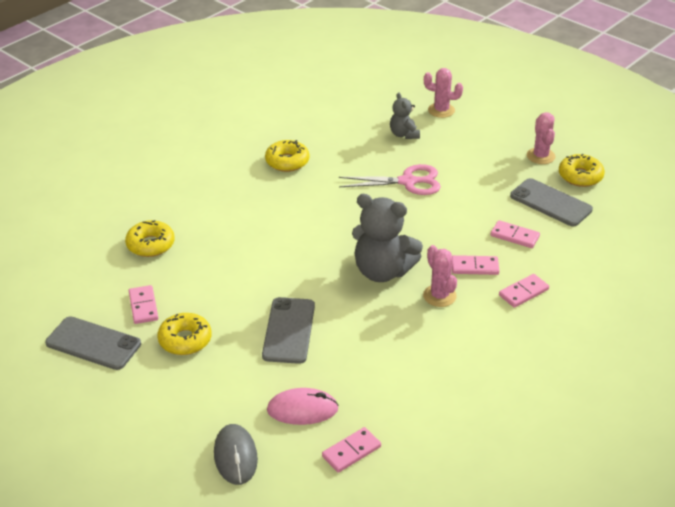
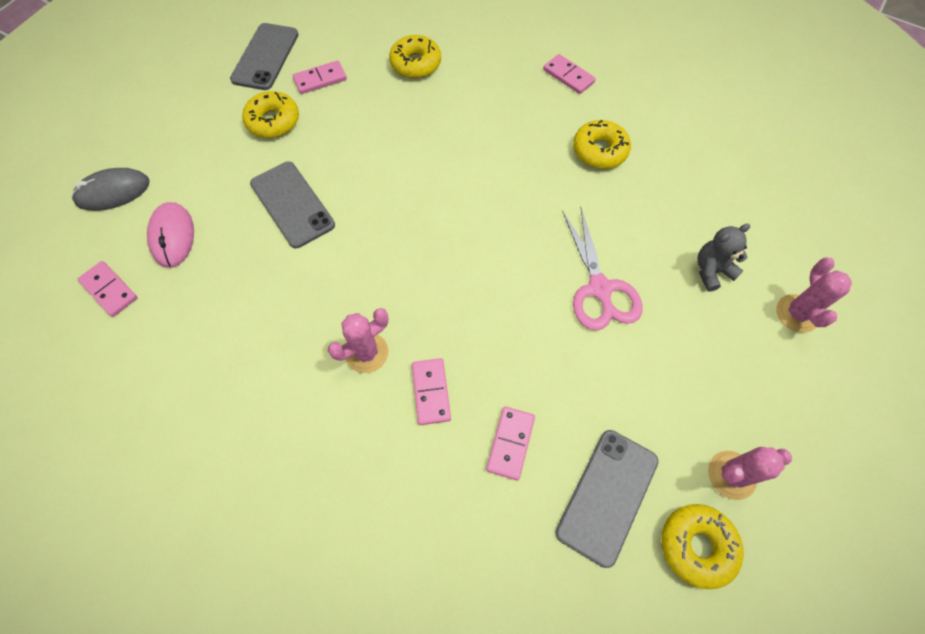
camera: 80 degrees right, 25 degrees up
(289, 330) = (292, 204): grey phone -> grey phone turned 60 degrees clockwise
(382, 271) = (405, 282): grey teddy bear -> none
(523, 292) = (386, 462): pink domino -> pink domino (568, 76)

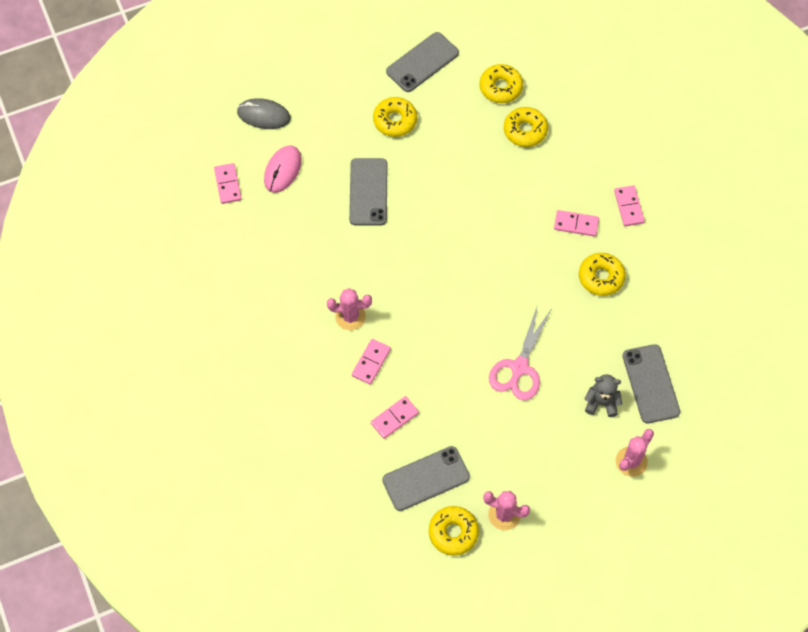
camera: 35 degrees right, 0 degrees up
(320, 79) = (448, 104): pink domino -> pink domino (576, 224)
(362, 40) = (500, 87): none -> yellow donut
(738, 221) = (650, 384): none -> grey phone

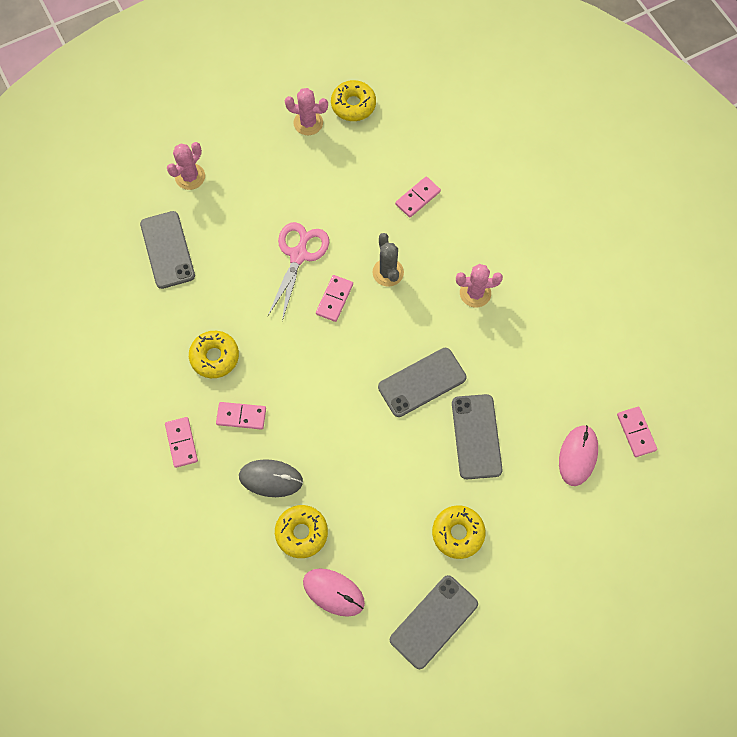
camera: 175 degrees right, 5 degrees up
(264, 115) = (615, 527): grey mouse -> grey mouse (271, 478)
(371, 362) = (447, 249): pink domino -> pink domino (334, 299)
(426, 478) = (382, 147): grey phone -> grey phone (422, 382)
(432, 343) = (388, 272): none -> grey cactus
(500, 87) = (333, 592): yellow donut -> pink mouse
(601, 402) = (217, 228): grey teddy bear -> none

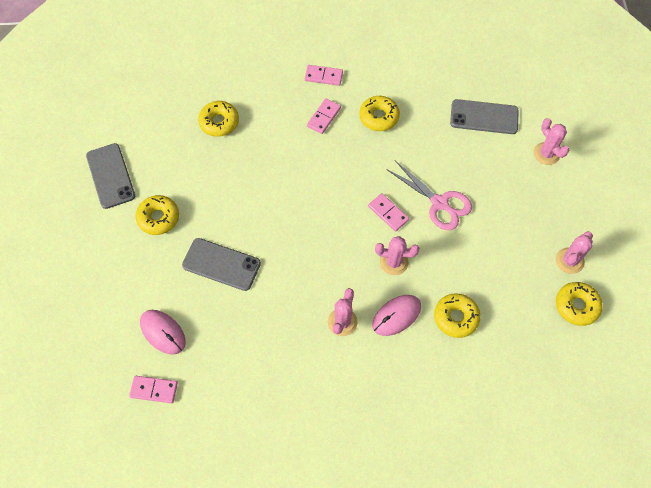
camera: 115 degrees right, 5 degrees down
(271, 478) = (268, 118): grey mouse -> none
(333, 592) = (168, 125): pink mouse -> pink mouse (396, 316)
(388, 272) = (394, 262): grey cactus -> pink cactus
(417, 198) = (456, 317): pink domino -> yellow donut
(422, 382) = (286, 245): grey phone -> none

